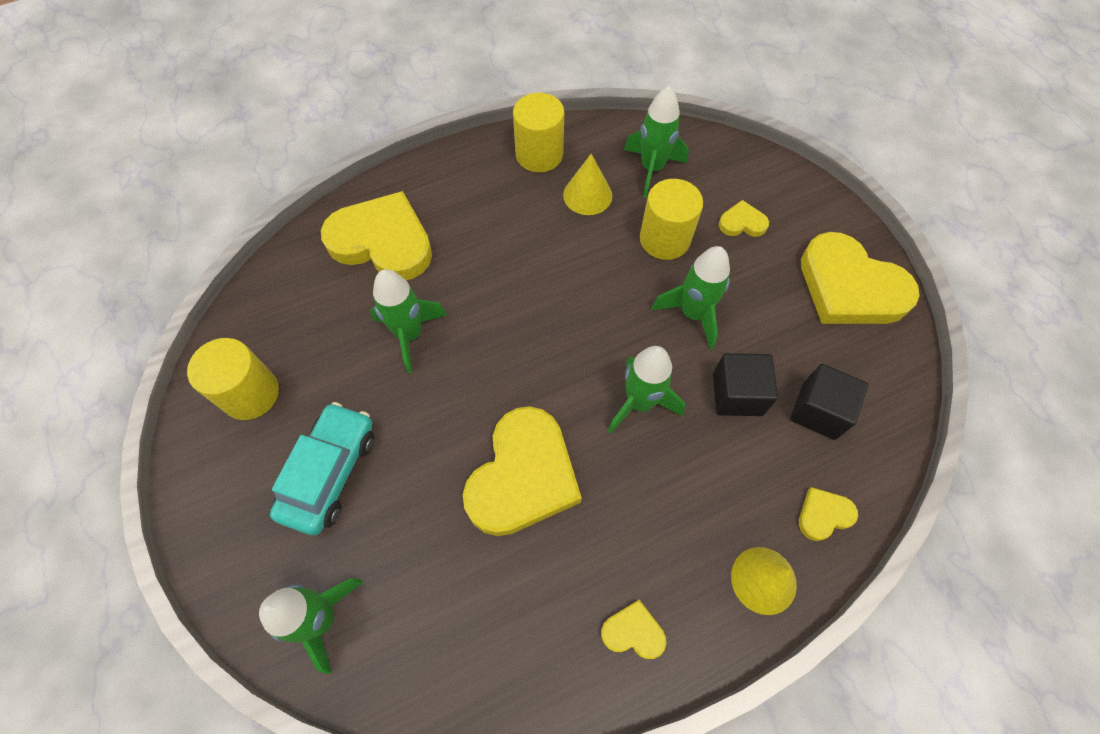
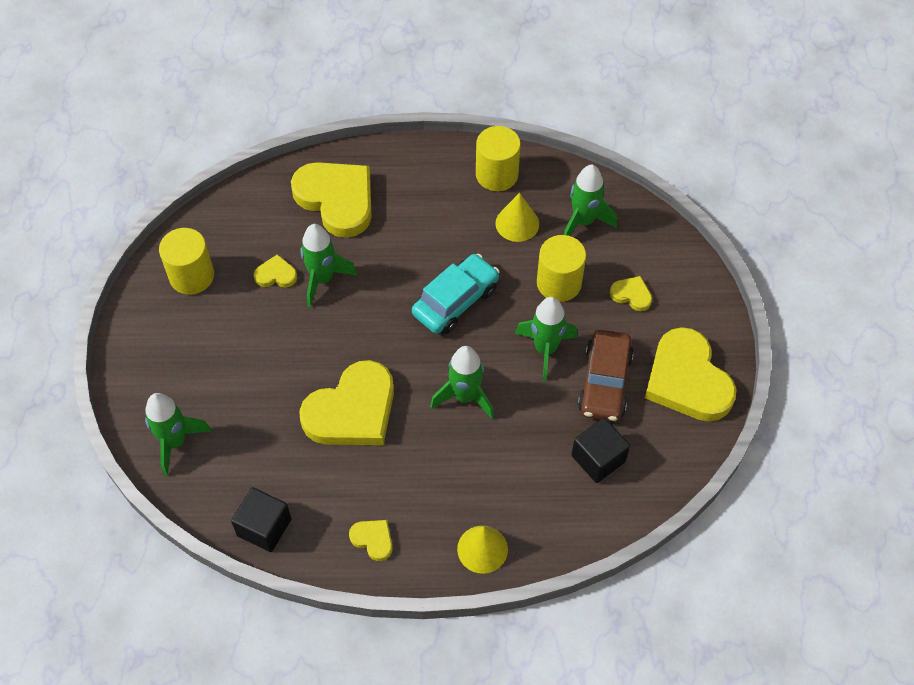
camera: 25 degrees right, 5 degrees down
(330, 472) = (221, 352): turquoise car -> turquoise car (455, 301)
(737, 394) = (543, 421): black cube -> black cube (264, 527)
(773, 324) = (605, 383): none -> brown car
(823, 515) = (554, 528): yellow heart -> yellow heart (276, 275)

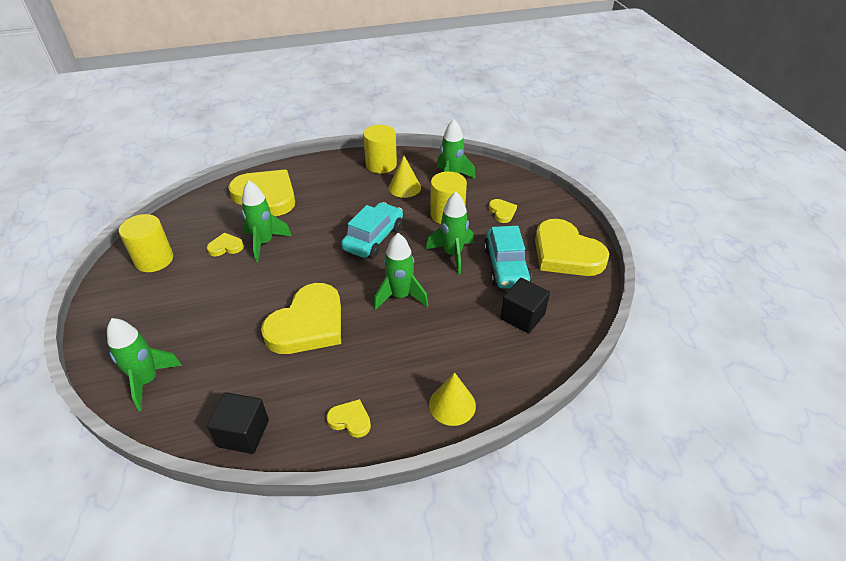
camera: 15 degrees left, 15 degrees down
(605, 383) = (506, 266): brown car -> turquoise car
(631, 295) = (502, 212): yellow heart -> yellow heart turned 60 degrees clockwise

